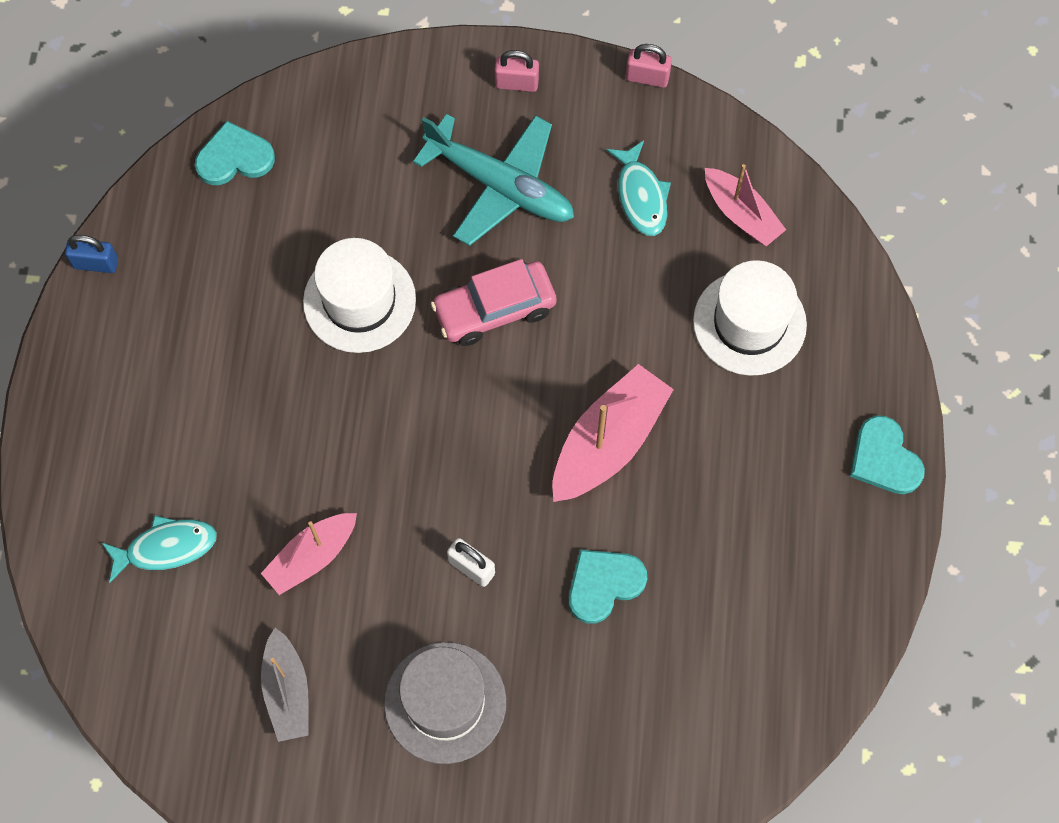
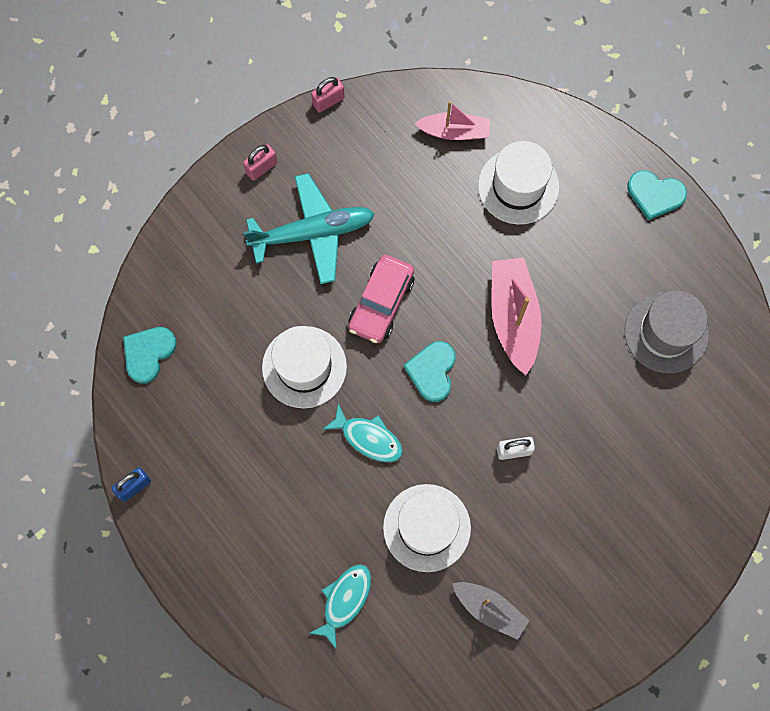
camera: 45 degrees left, 5 degrees up
(311, 557) = (426, 527): pink boat -> white hat
(445, 702) = (574, 533): grey hat -> grey hat (666, 332)
(603, 584) = (588, 393): turquoise heart -> turquoise heart (432, 371)
(641, 196) = (393, 170): turquoise fish -> turquoise fish (368, 438)

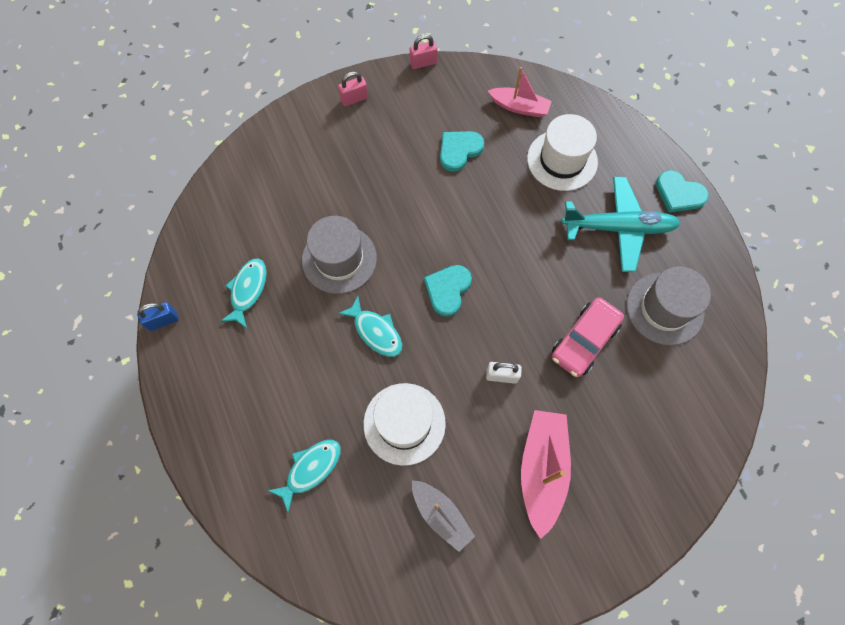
camera: 15 degrees right, 5 degrees down
(148, 353) = (214, 217): turquoise heart -> turquoise heart (459, 150)
(215, 428) = (248, 290): none -> turquoise fish
(304, 367) = (339, 259): white hat -> grey hat
(312, 233) = (379, 156): turquoise plane -> turquoise plane (618, 228)
(381, 303) = (420, 224): pink car -> pink car (584, 341)
(513, 317) = (531, 263): pink boat -> pink boat (542, 470)

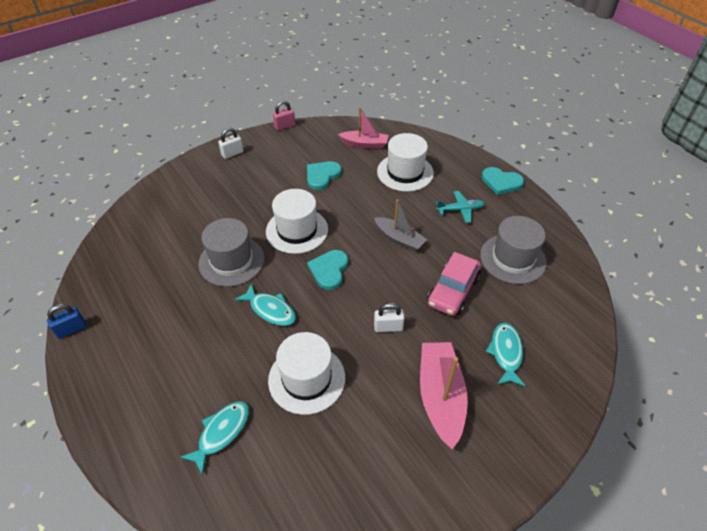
camera: 10 degrees left, 20 degrees down
(248, 290) = (151, 295): turquoise fish -> turquoise fish (506, 353)
(354, 99) = (232, 153): pink padlock -> white padlock
(418, 228) = (297, 230): none -> white hat
(441, 515) = (354, 452): grey boat -> grey boat (399, 239)
(618, 228) = (460, 210): turquoise plane -> turquoise plane, size x0.52

